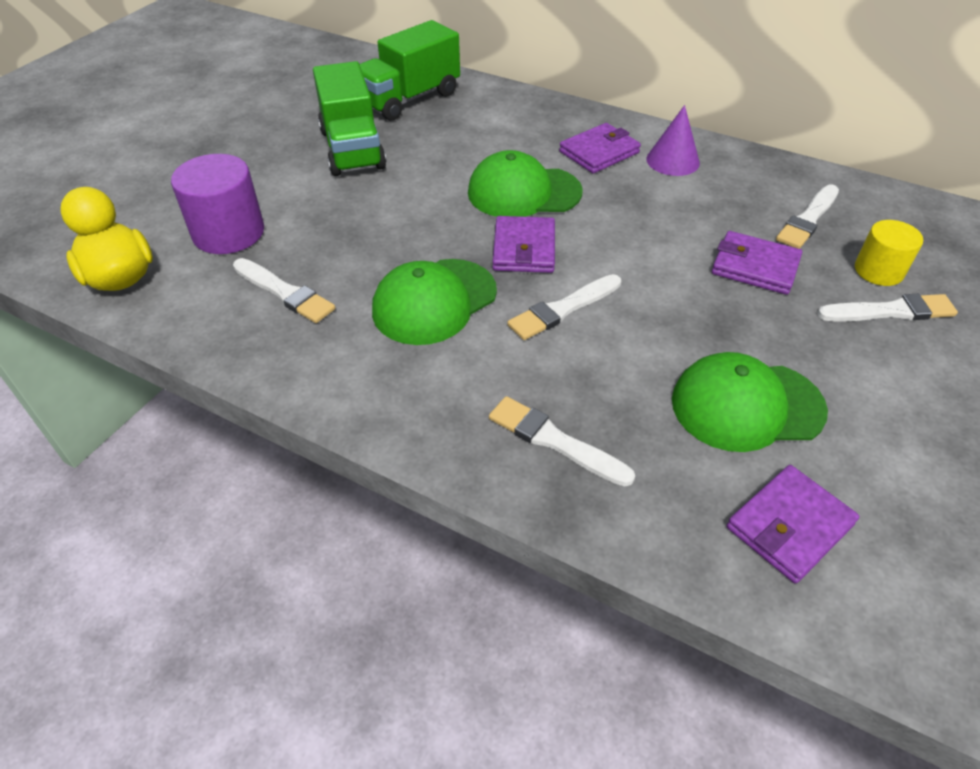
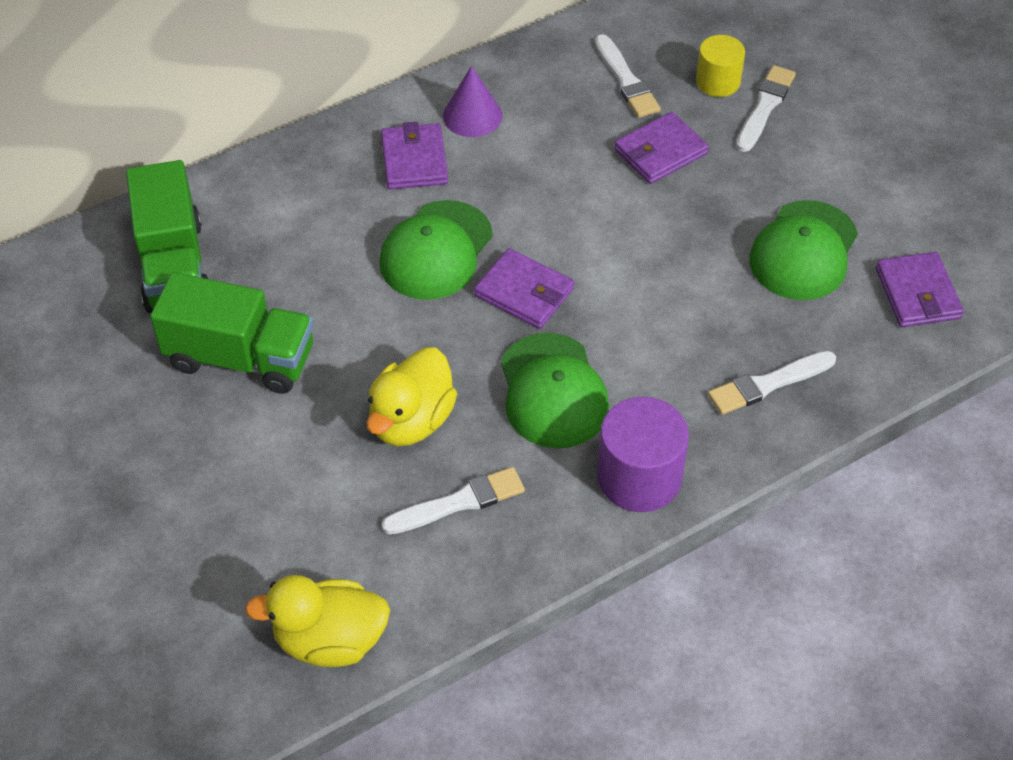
camera: 60 degrees left, 5 degrees up
(228, 232) = (319, 521): purple cylinder -> purple cylinder (639, 477)
(350, 240) = (411, 421): none -> yellow duck
(563, 309) = (625, 305): white brush -> none

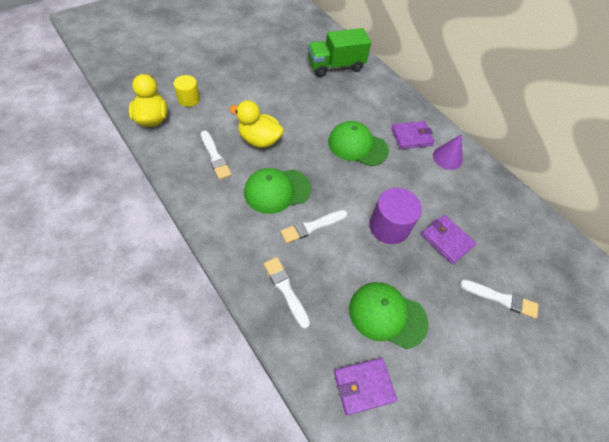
camera: 80 degrees right, 5 degrees up
(240, 358) = (290, 87): green truck -> none
(524, 292) = (337, 179): purple wallet -> none
(626, 80) = (496, 224): white brush -> white brush (312, 226)
(639, 477) = (225, 226): purple cylinder -> purple cylinder (389, 226)
(718, 82) = (513, 272): yellow cylinder -> yellow cylinder (189, 99)

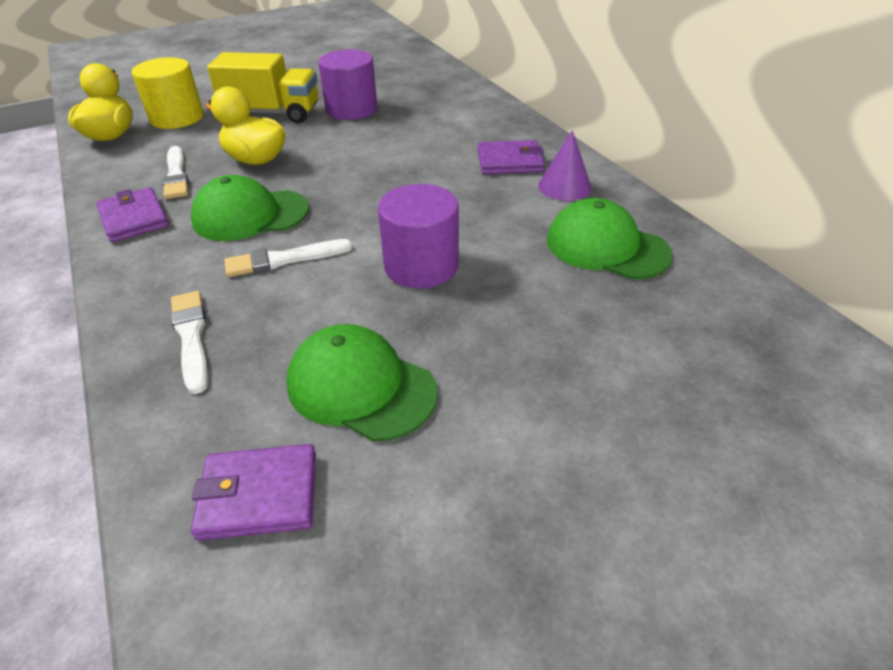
camera: 15 degrees right, 15 degrees down
(189, 99) = (177, 118): yellow cylinder -> yellow cylinder, size x1.58
(251, 93) = (272, 113): none -> yellow truck
(301, 89) = (351, 109): none -> purple cylinder
(335, 66) = (418, 88): green truck -> none
(357, 146) = (411, 169): green cap -> green cap (606, 247)
(446, 240) = (523, 289): purple wallet -> purple wallet (134, 218)
(501, 299) = (606, 379): white brush -> none

